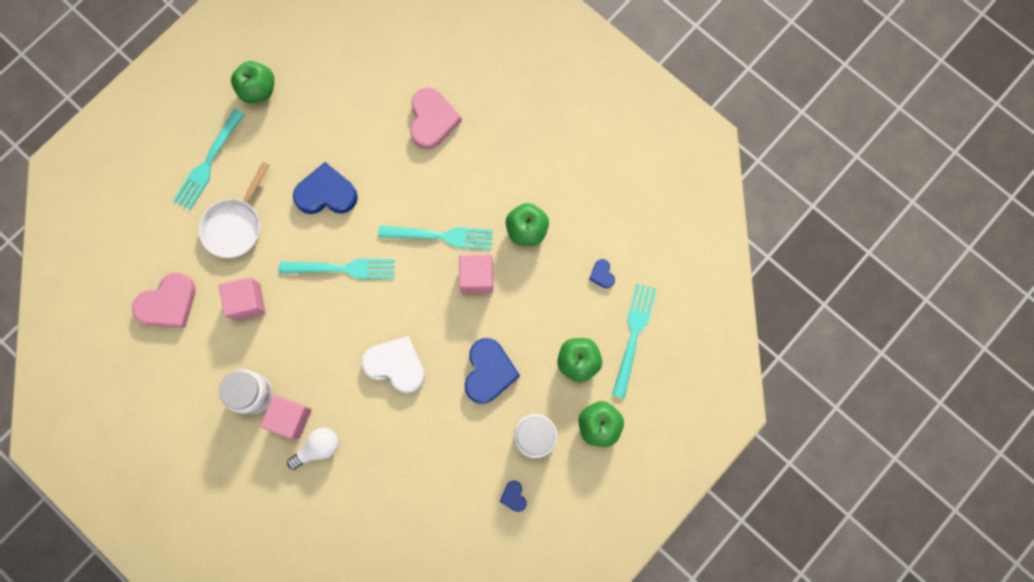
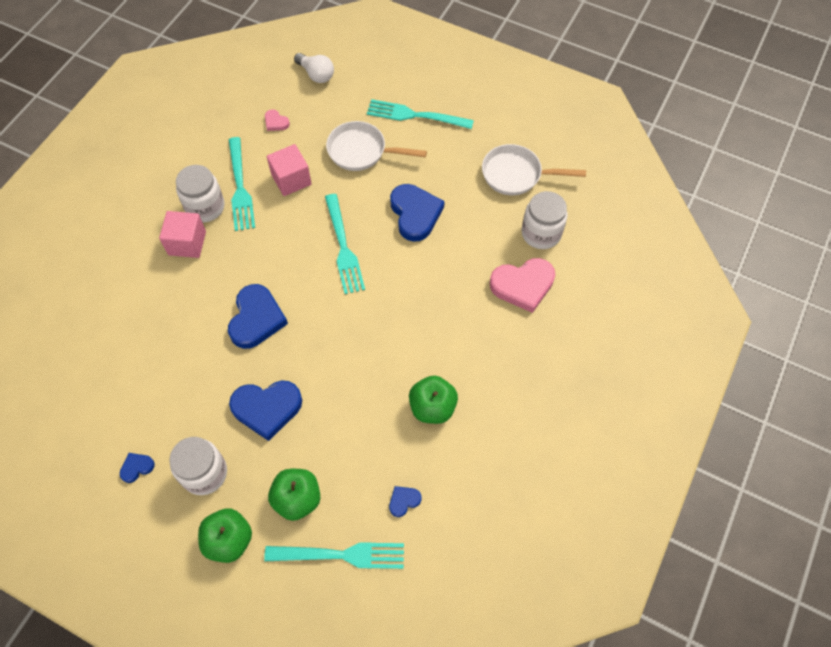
camera: 75 degrees right, 15 degrees down
(168, 303) = (276, 122): pink heart -> pink heart, size x0.47
(258, 90) = (499, 133): green apple -> none
(312, 89) = (516, 175): none -> white pan
(318, 448) = (162, 273): white light bulb -> white light bulb (316, 74)
(383, 87) = (541, 233): none -> white jar
(396, 365) = (256, 319): white heart -> blue heart
(440, 236) = (401, 325): turquoise fork -> turquoise fork (240, 187)
(477, 277) = (366, 370): pink cube -> none

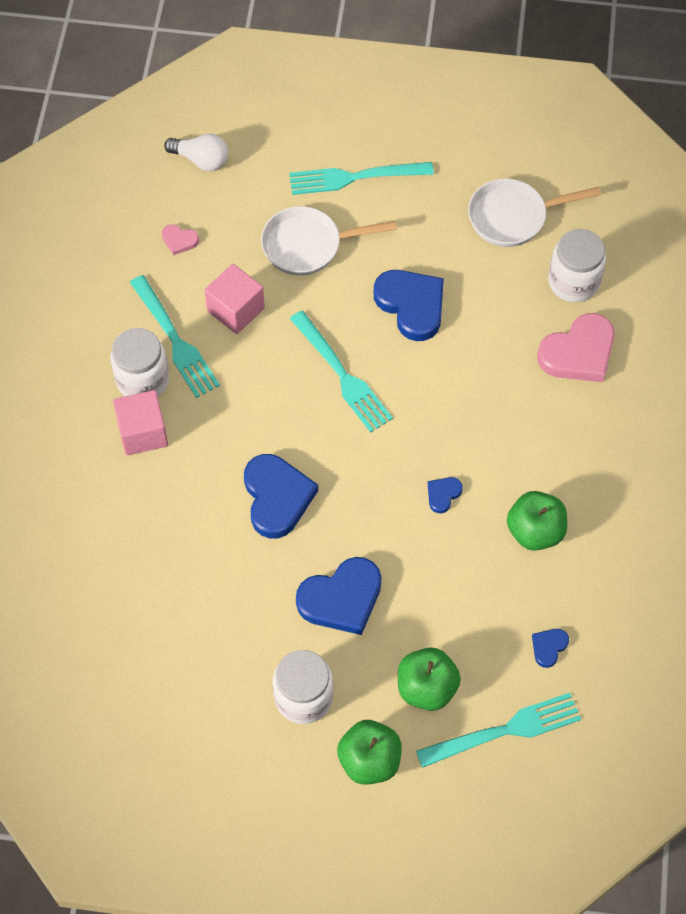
camera: 20 degrees left, 0 degrees up
(137, 467) = (219, 719): blue heart -> blue heart (443, 494)

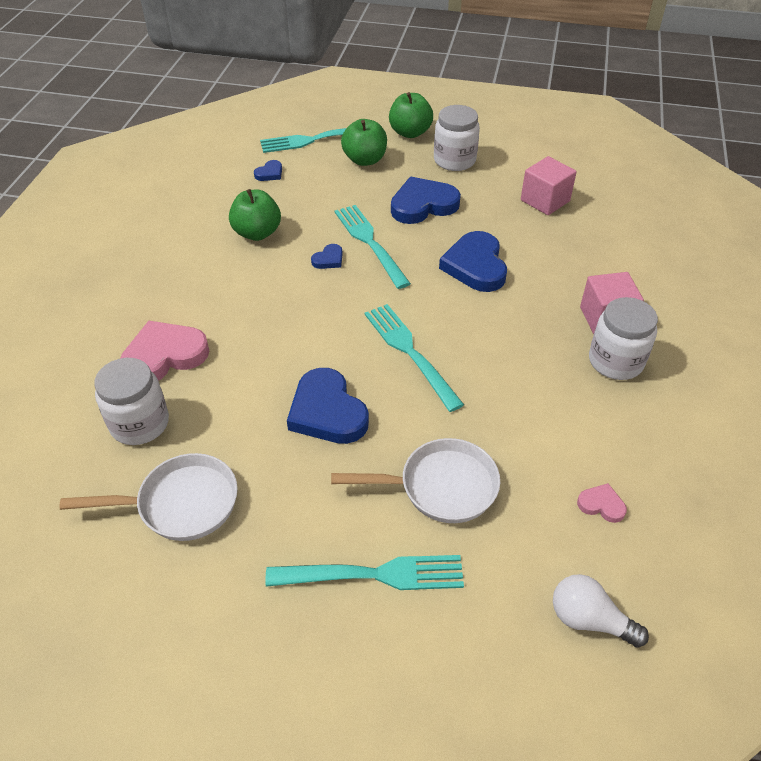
camera: 175 degrees left, 15 degrees down
(175, 340) = (588, 395): turquoise fork -> turquoise fork (370, 243)
(236, 310) = (524, 421): pink cube -> pink cube (545, 201)

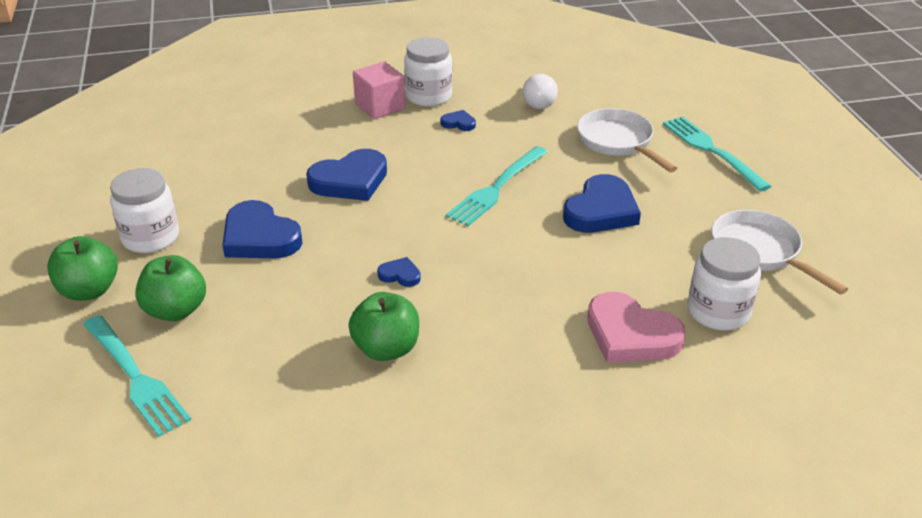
camera: 115 degrees left, 10 degrees down
(269, 173) = (245, 390): blue heart -> blue heart (458, 123)
(370, 243) = (353, 255): turquoise fork -> none
(545, 201) = (213, 162): pink cube -> none
(589, 620) = (655, 77): white light bulb -> white light bulb (539, 102)
(601, 505) = (570, 84): pink heart -> none

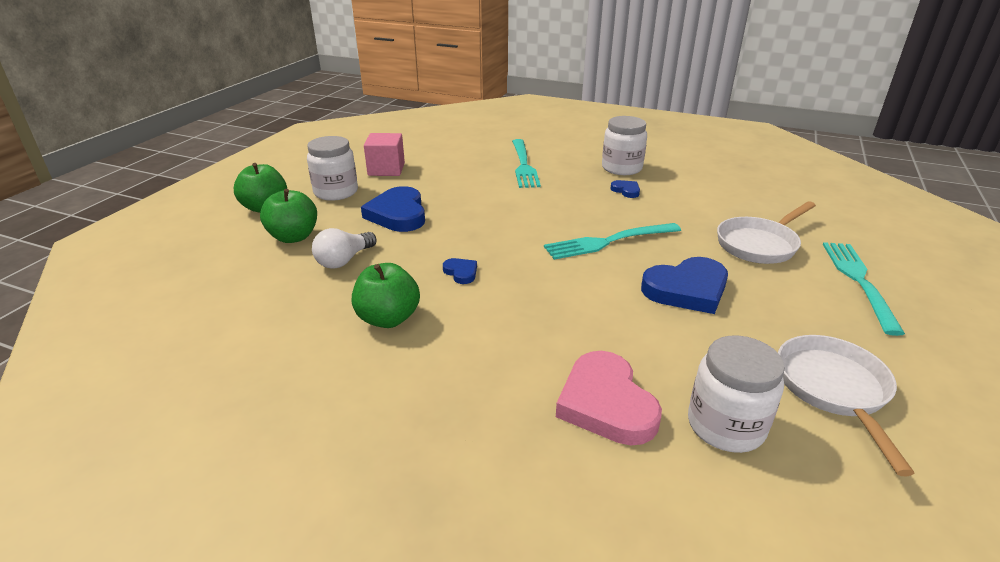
camera: 35 degrees right, 5 degrees down
(135, 377) = (220, 265): turquoise fork -> turquoise fork (523, 165)
(350, 181) = (500, 201): blue heart -> none
(380, 106) = (577, 164): pink cube -> pink cube (386, 169)
(539, 102) = (712, 195): white light bulb -> white light bulb (344, 260)
(618, 142) = (759, 244): white pan -> white pan turned 135 degrees counterclockwise

